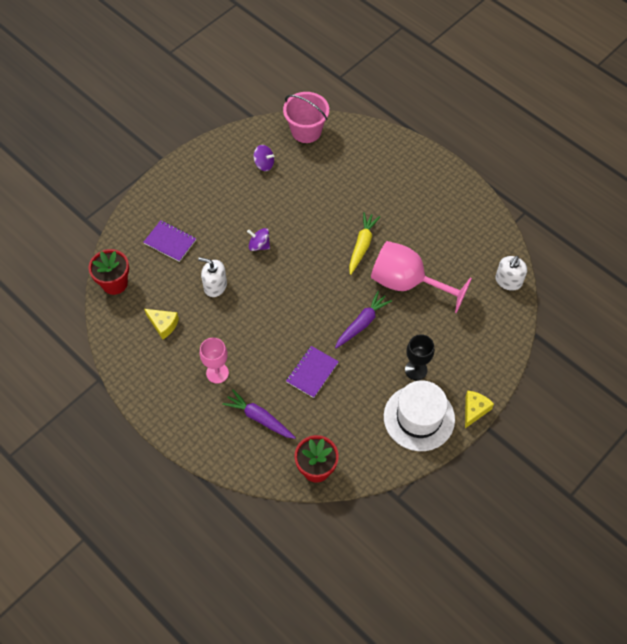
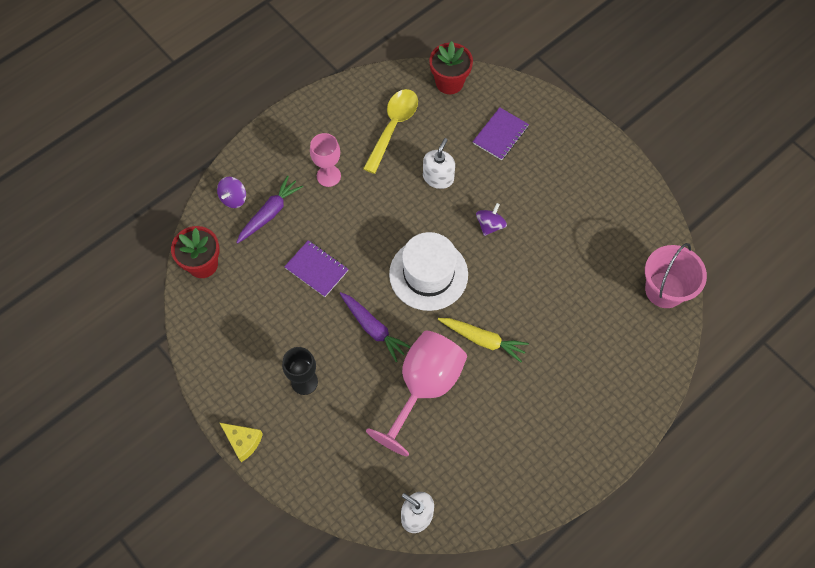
camera: 95 degrees right, 5 degrees up
(163, 325) = (393, 127): yellow cheese -> yellow spoon
(264, 164) = (610, 237): purple spinning top -> purple spinning top (233, 198)
(419, 418) = (243, 377): white hat -> white hat (428, 274)

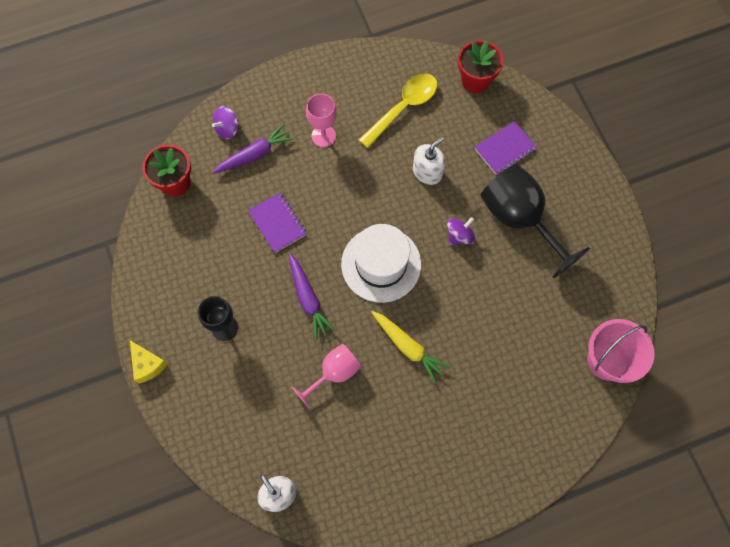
camera: 20 degrees right, 5 degrees up
(424, 387) = (334, 373): pink goblet -> pink goblet, size x0.58
(538, 192) = (520, 219): none -> black goblet

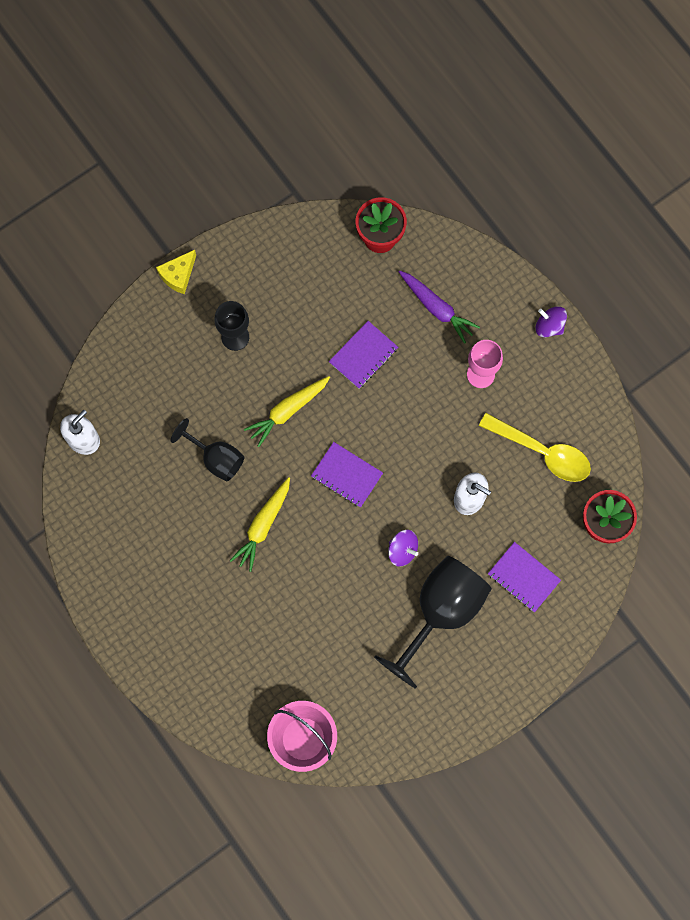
camera: 75 degrees right, 5 degrees up
(227, 129) = (459, 270): purple spinning top -> purple spinning top (549, 326)
(308, 299) = (288, 411): purple carrot -> yellow carrot
(334, 373) = (216, 458): pink goblet -> black goblet
(381, 264) = (347, 475): white hat -> purple notebook

